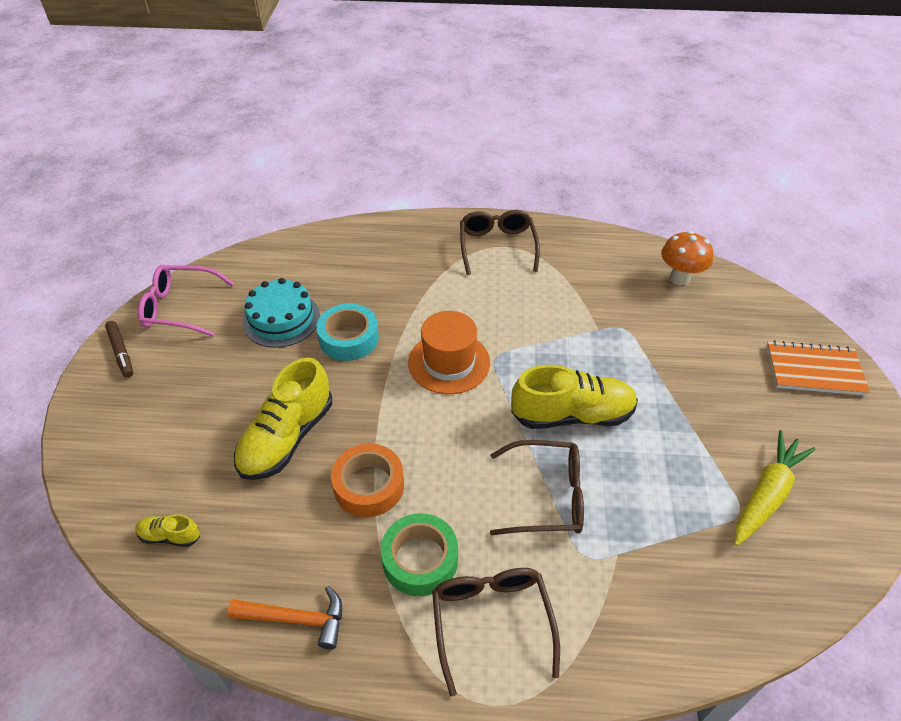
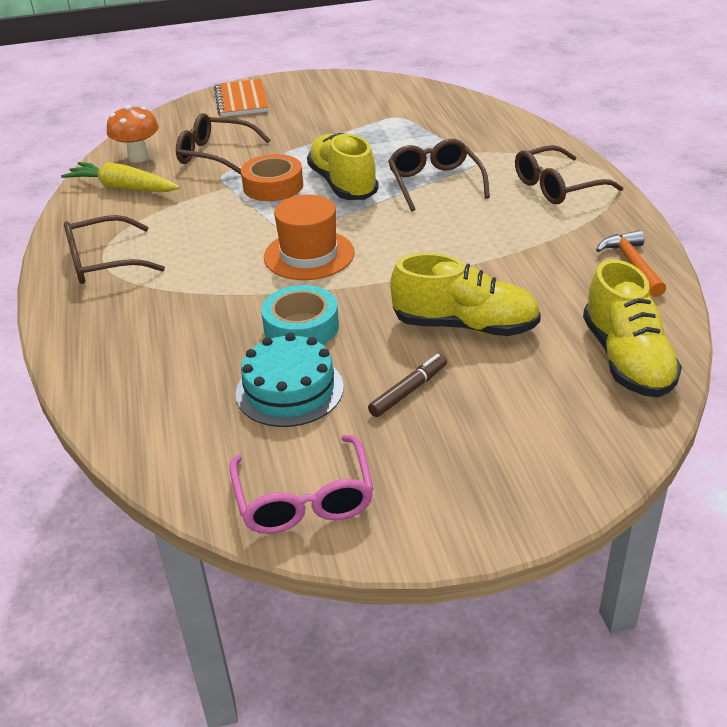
camera: 105 degrees left, 10 degrees down
(121, 352) = (419, 523): brown marker -> brown marker (408, 391)
(170, 536) = (626, 359): yellow shoe -> yellow shoe, size x2.17
(369, 485) = (485, 263): orange tape -> orange tape (273, 186)
(420, 559) = (534, 223): green tape -> none
(672, 330) = (215, 154): none -> brown glasses
(766, 494) = (376, 110): yellow carrot -> yellow carrot (123, 188)

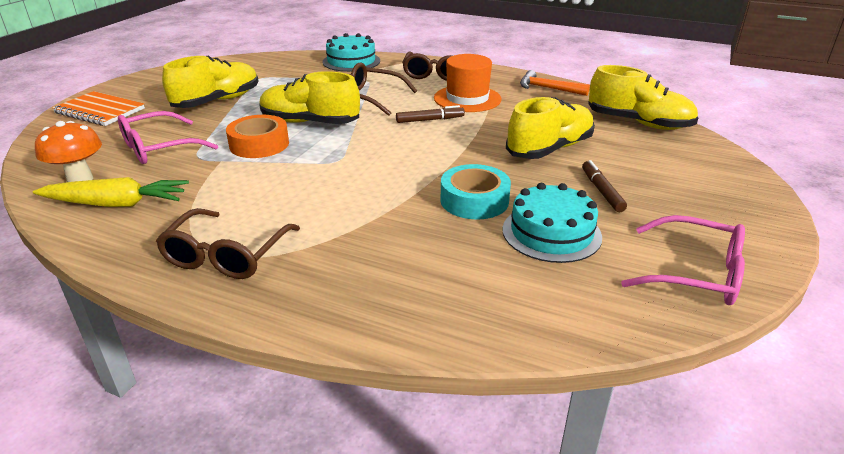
camera: 55 degrees left, 5 degrees down
(123, 188) = (116, 204): yellow carrot -> yellow carrot turned 150 degrees counterclockwise
(215, 154) = (159, 148): brown glasses -> pink glasses
(309, 255) = (382, 165): orange hat -> orange hat (467, 99)
(323, 128) = (217, 101): none -> yellow shoe
(435, 234) = (430, 120): none -> brown marker
(510, 132) = (351, 61): none -> turquoise cake

